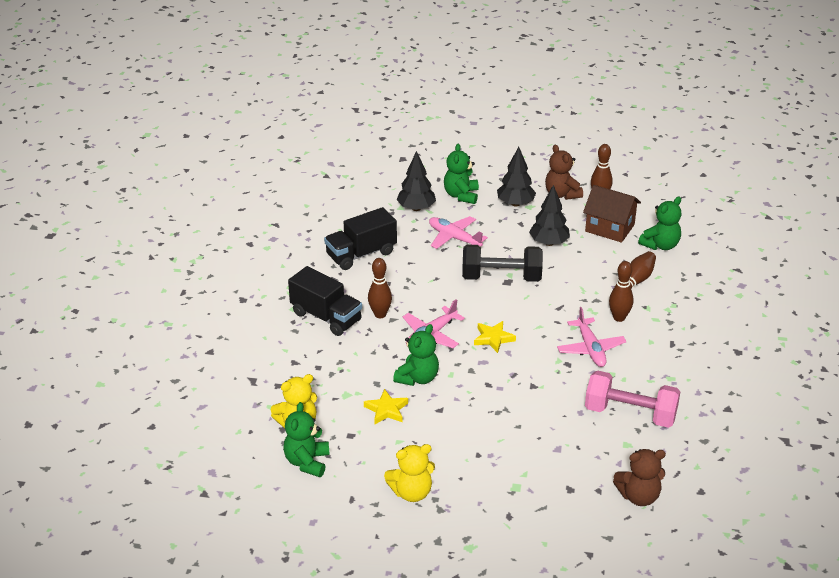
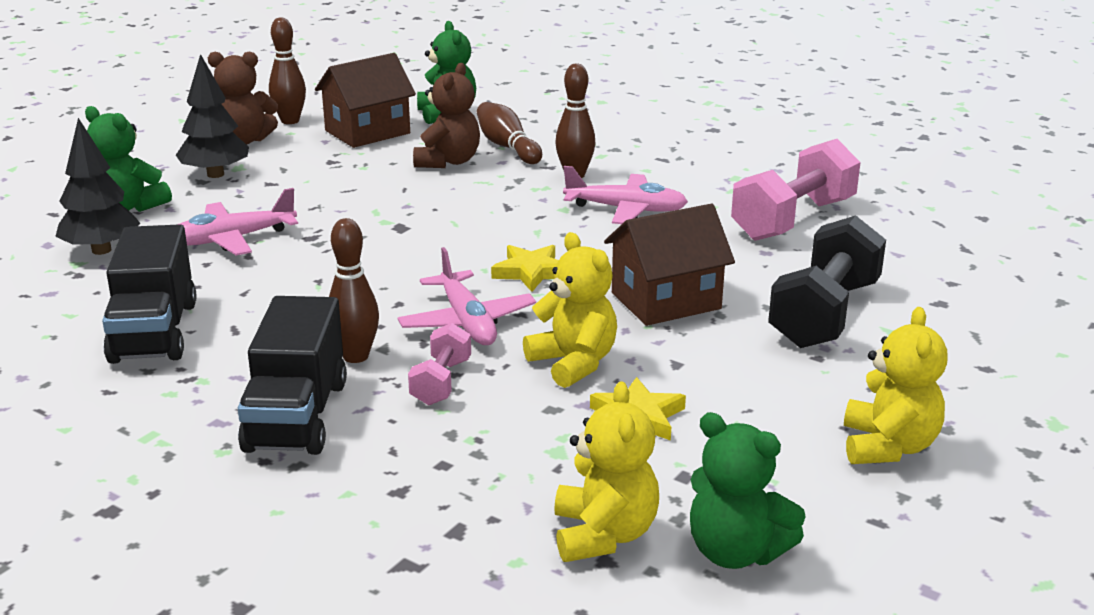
camera: 65 degrees left, 10 degrees down
(326, 317) = (296, 416): black truck -> black truck turned 120 degrees clockwise
(376, 345) = (441, 382): none -> pink dumbbell
(417, 378) = (573, 363): green teddy bear -> yellow teddy bear
(497, 390) = (665, 301): none -> brown house
(501, 277) = (384, 229): black dumbbell -> black dumbbell (824, 314)
(549, 243) = (345, 176): black tree -> none
(639, 496) = (978, 258): brown teddy bear -> brown teddy bear (448, 161)

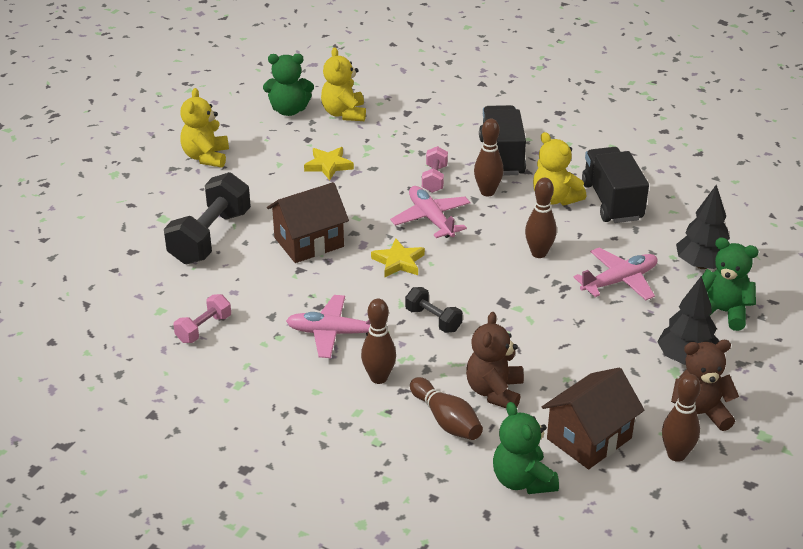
camera: 175 degrees right, 10 degrees up
(321, 272) = (539, 253): none -> brown bowling pin
(498, 215) = (433, 320): none -> black dumbbell
(573, 363) = (364, 194): yellow teddy bear -> yellow teddy bear (555, 198)
(735, 552) = (289, 110): green teddy bear -> green teddy bear turned 150 degrees clockwise
(793, 220) = (204, 329): pink dumbbell -> pink dumbbell, size x0.52

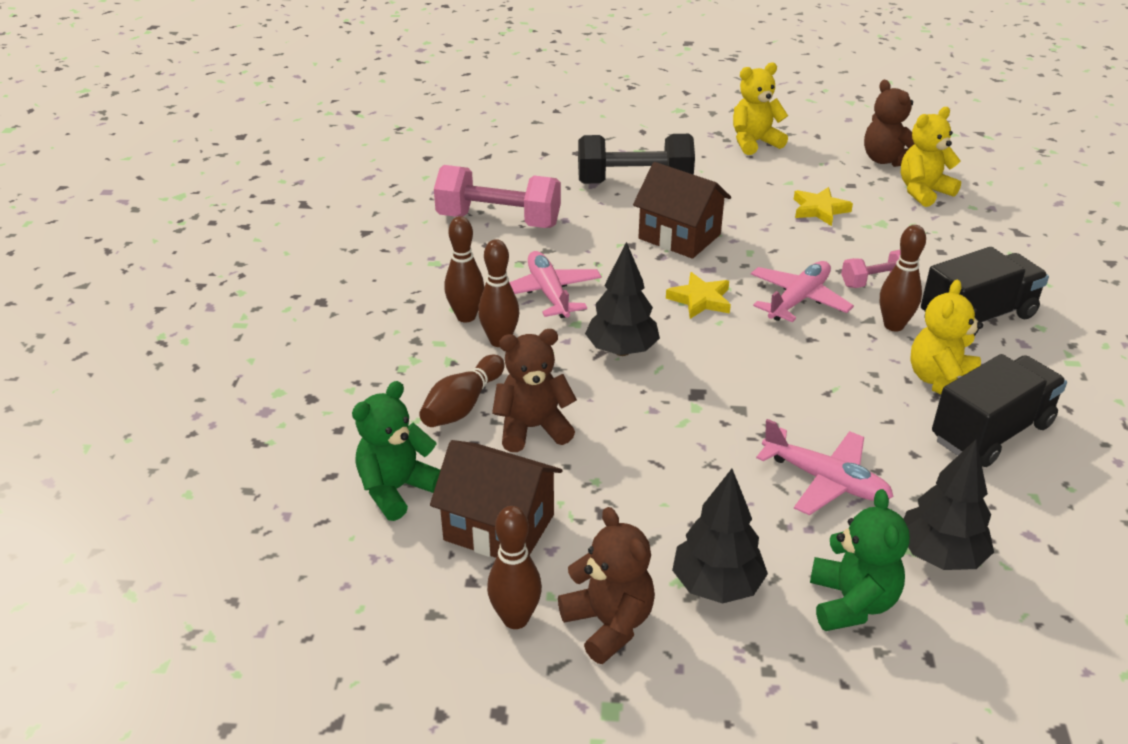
camera: 65 degrees right, 0 degrees up
(204, 329) = (498, 220): pink dumbbell -> pink dumbbell, size x1.91
(289, 110) = (886, 160): green teddy bear -> brown teddy bear
(433, 320) = (622, 350): black dumbbell -> black tree
(539, 253) = (815, 396): brown bowling pin -> brown bowling pin (466, 316)

